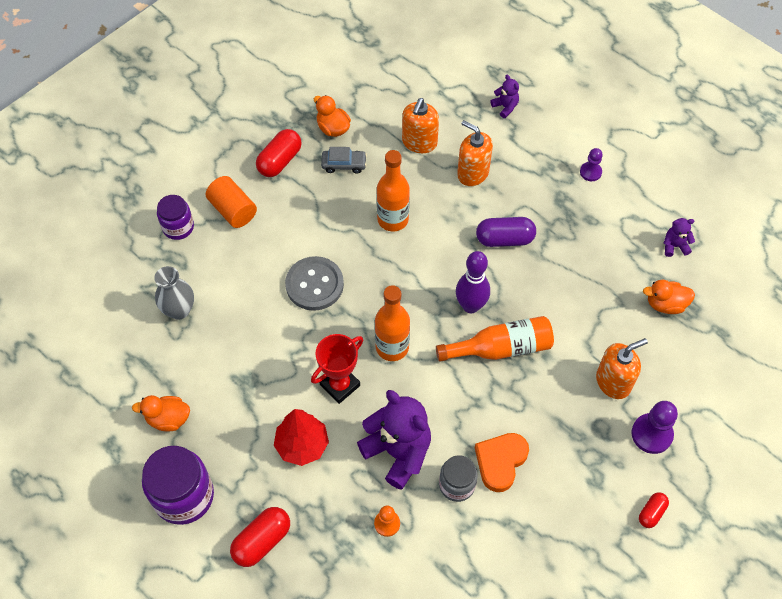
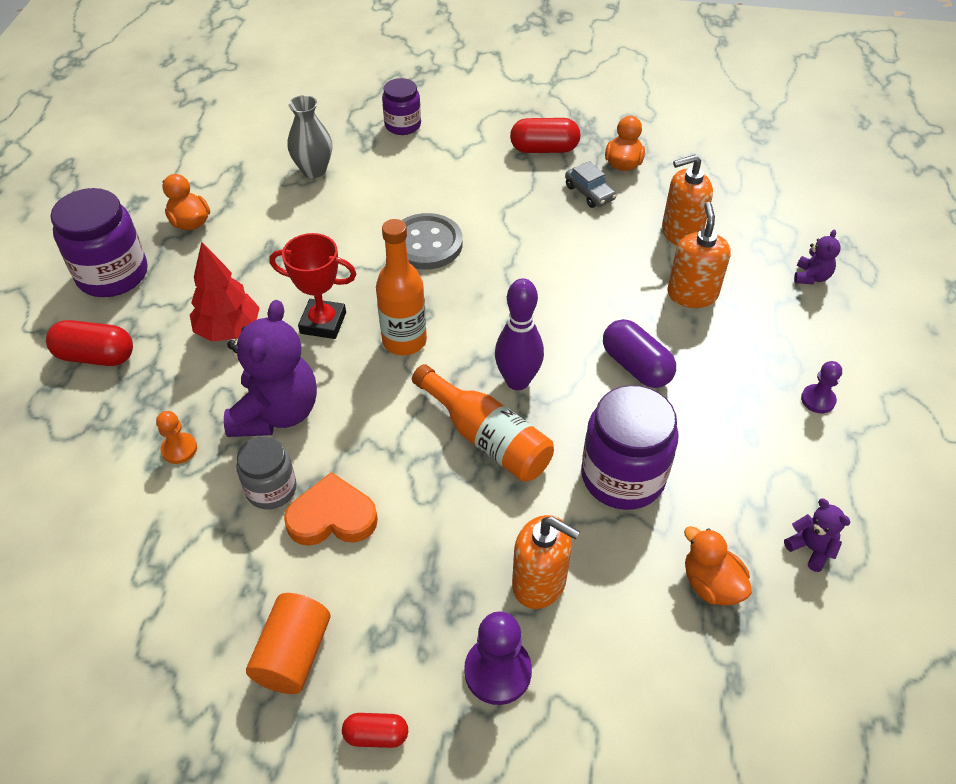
camera: 55 degrees right, 10 degrees down
(233, 210) = (456, 148): orange cylinder -> orange cylinder (293, 654)
(393, 219) = (563, 261): orange bottle -> none
(574, 298) = (622, 476): none -> purple jar

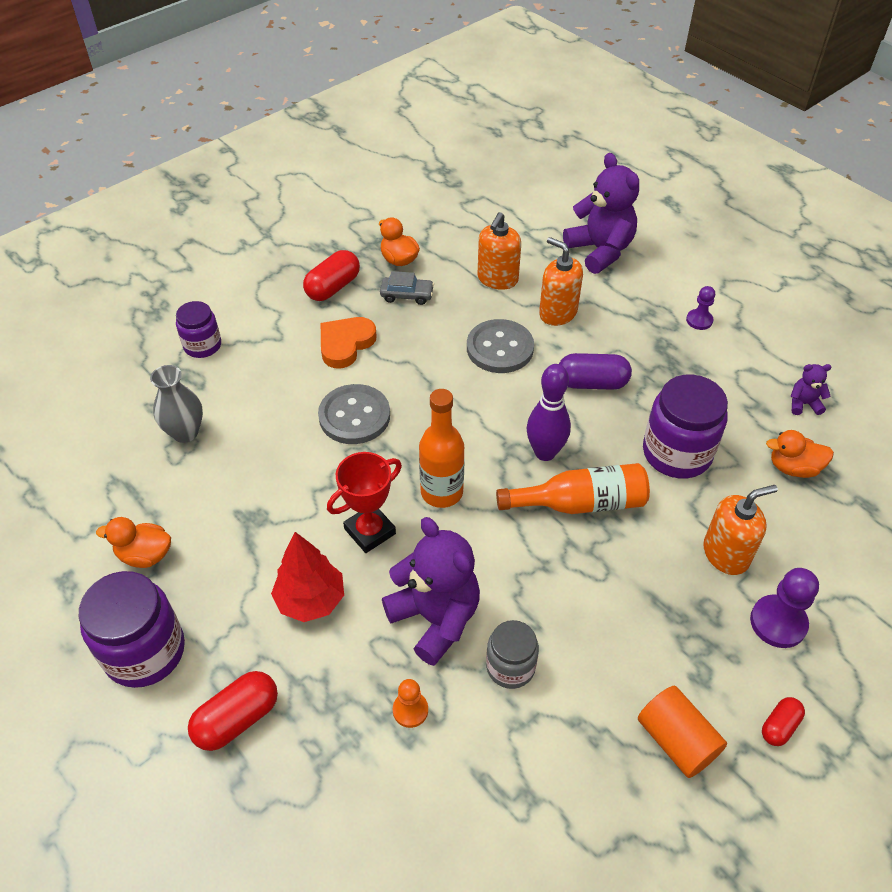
camera: 50 degrees left, 0 degrees up
(332, 517) = (571, 641): orange heart -> orange heart (345, 344)
(601, 282) = (500, 348): none -> grey button
(811, 277) = (600, 251): purple teddy bear -> purple teddy bear, size x2.19

